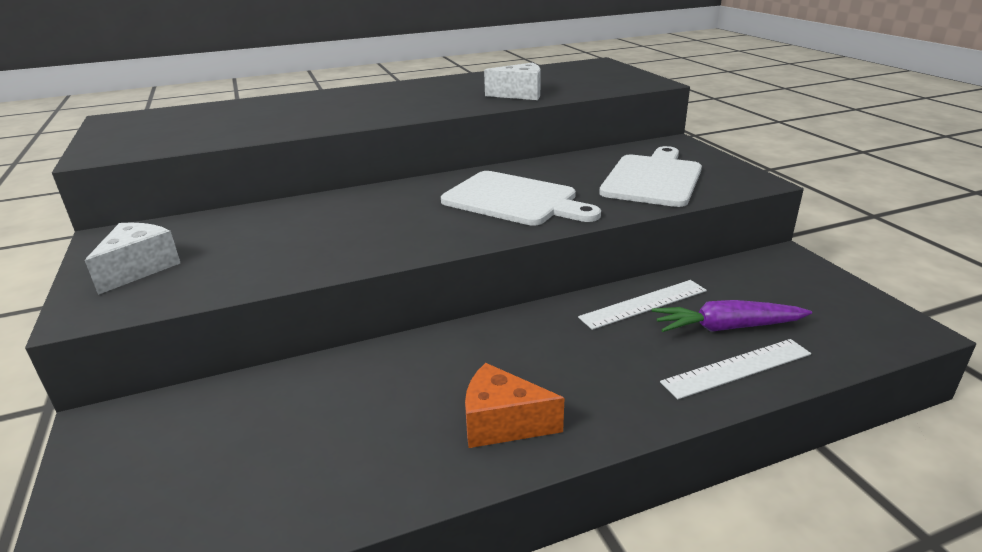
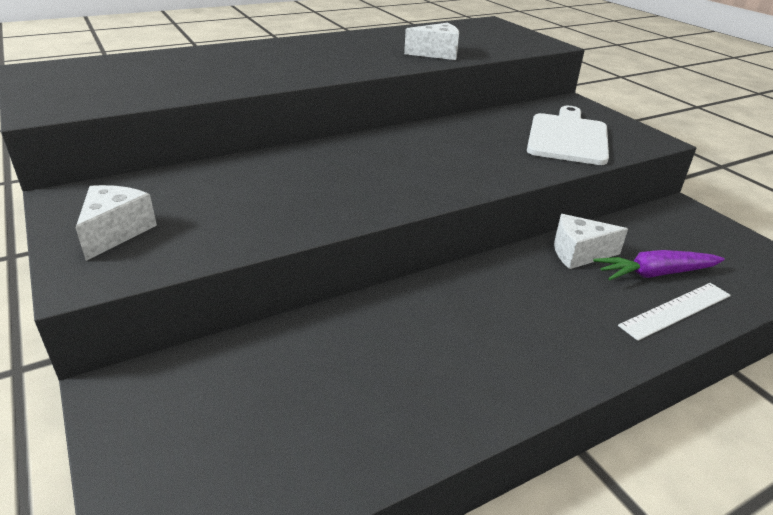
camera: 10 degrees left, 5 degrees up
(502, 423) = (498, 370): orange cheese -> none
(514, 200) = (453, 158): white cutting board -> none
(643, 304) = (579, 253): white ruler -> white cheese

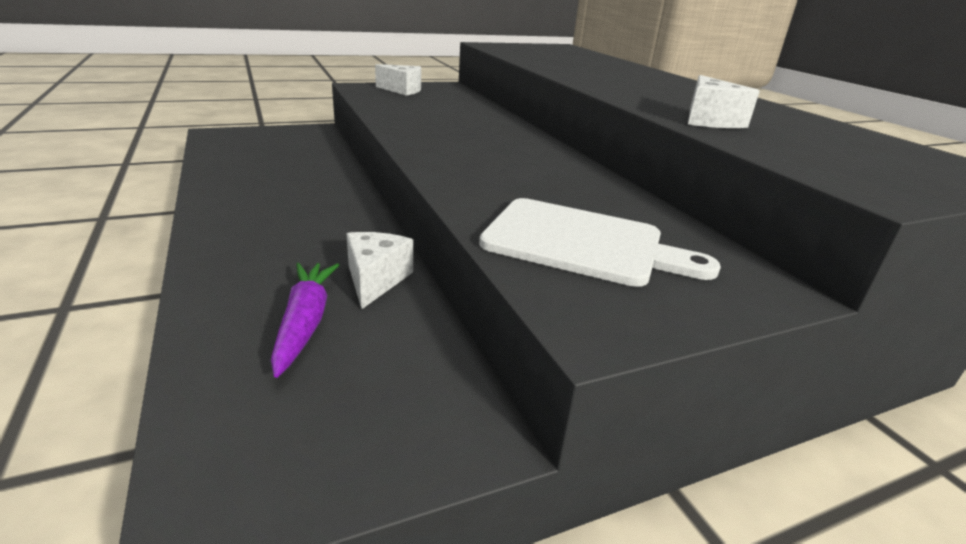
camera: 95 degrees right, 5 degrees down
(676, 310) = (230, 312): white ruler -> none

